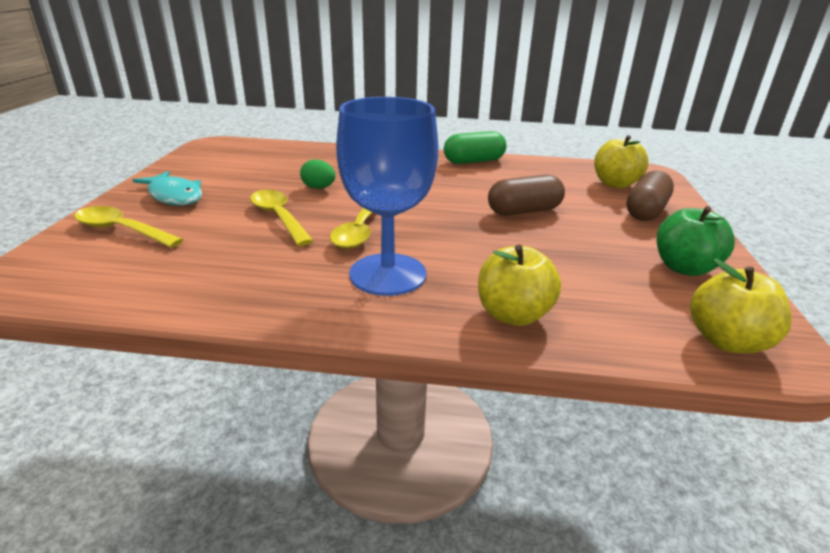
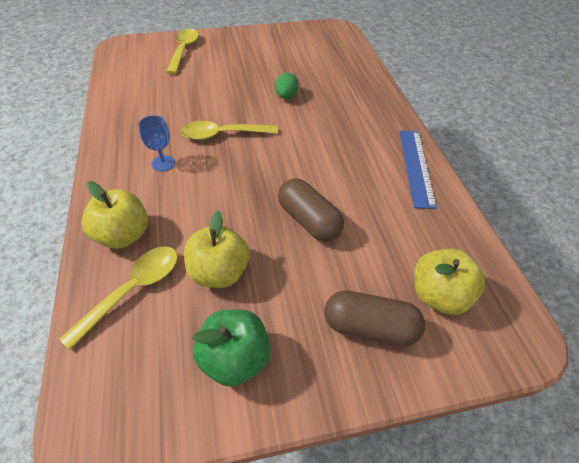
camera: 70 degrees right, 20 degrees up
(174, 196) = (237, 48): turquoise fish -> none
(279, 217) = (226, 95): yellow spoon -> yellow spoon (133, 290)
(388, 274) = (163, 163): blue goblet -> blue goblet, size x0.42
(474, 161) = (416, 167): green capsule -> blue ruler
(727, 341) = (106, 382): yellow apple -> yellow apple (219, 272)

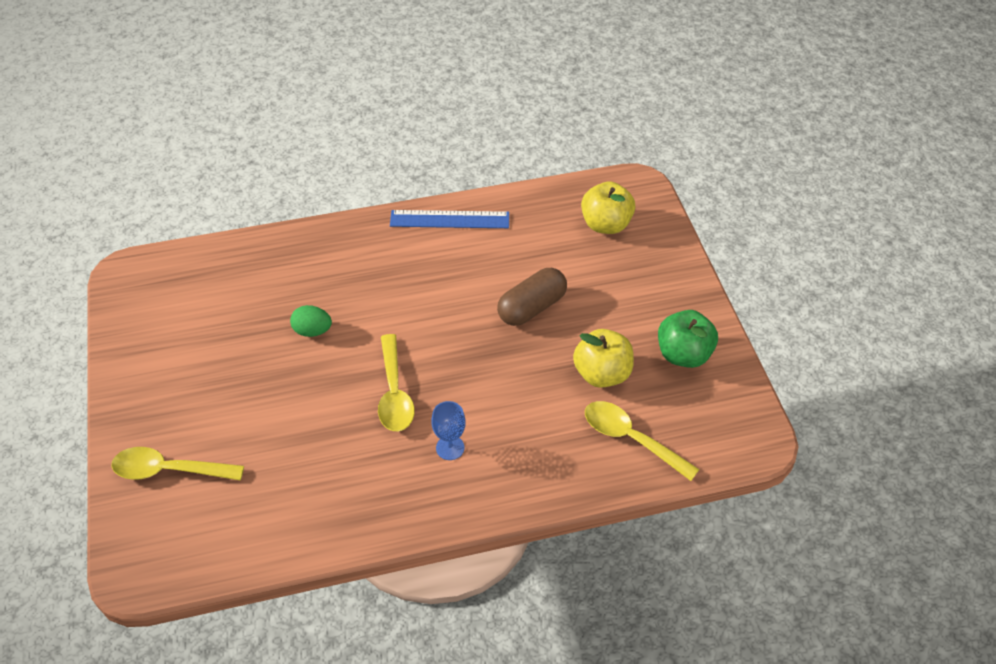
camera: 90 degrees left, 0 degrees up
(123, 235) = (566, 463): yellow apple -> none
(370, 327) = (642, 269): brown capsule -> none

